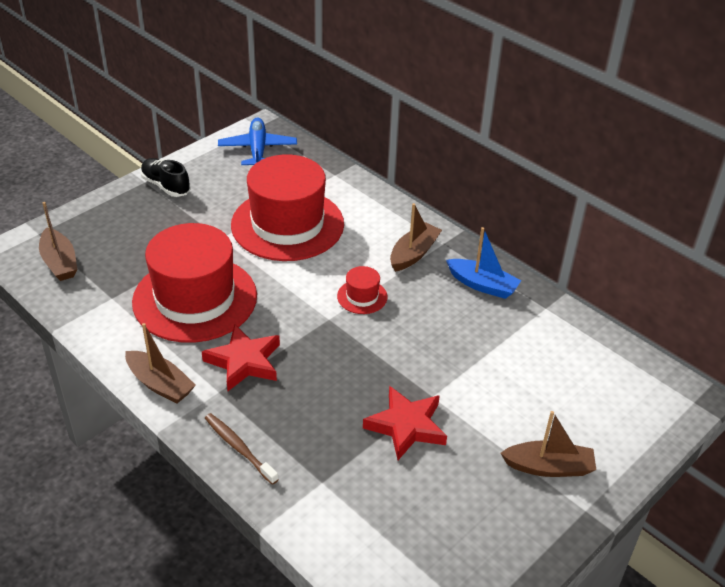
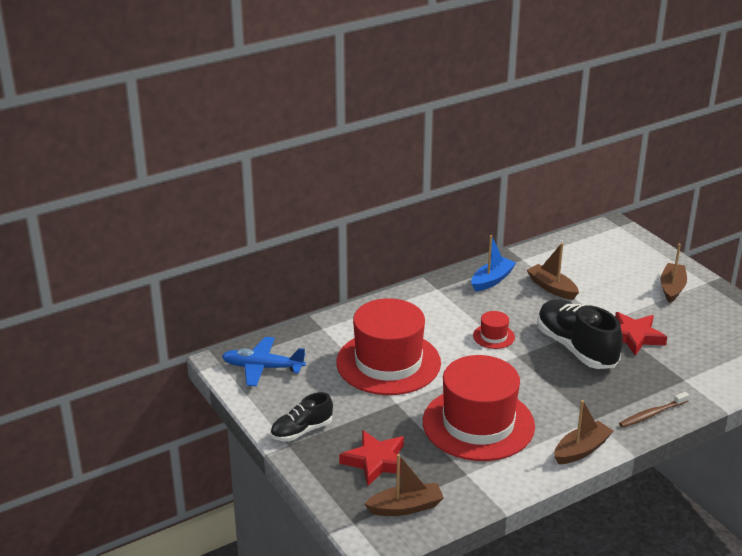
camera: 75 degrees left, 10 degrees down
(244, 361) = (560, 403): red star -> red star (376, 461)
(361, 370) = (576, 348): none -> black shoe
(413, 254) = (446, 304): brown boat -> brown boat (552, 288)

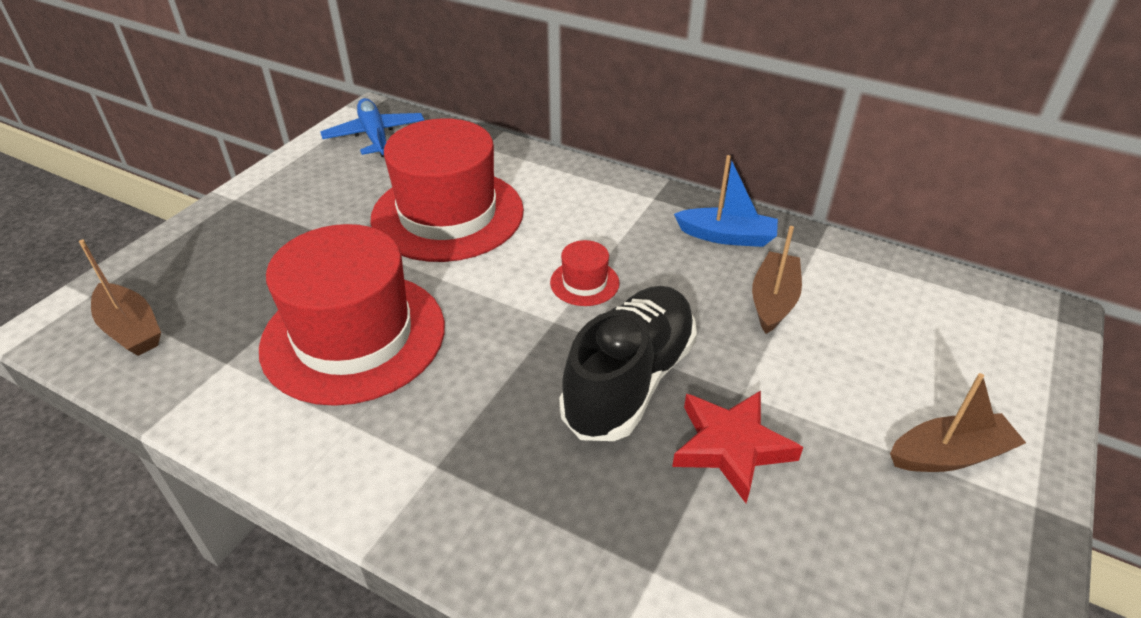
camera: 60 degrees right, 10 degrees up
(302, 431) = (265, 199): black shoe -> none
(376, 461) = (225, 272): red star -> none
(581, 450) = (340, 477): brown boat -> none
(652, 414) = (502, 550): brown toothbrush -> none

